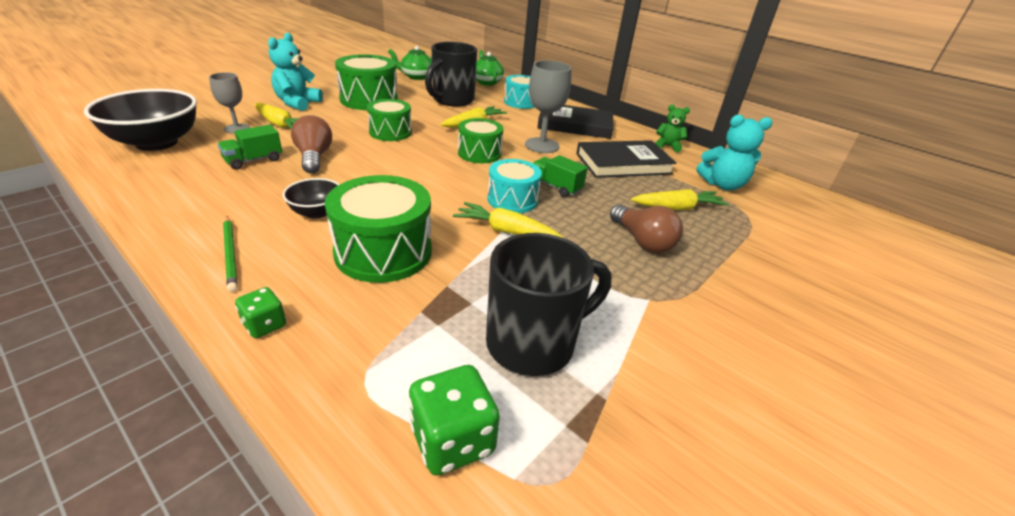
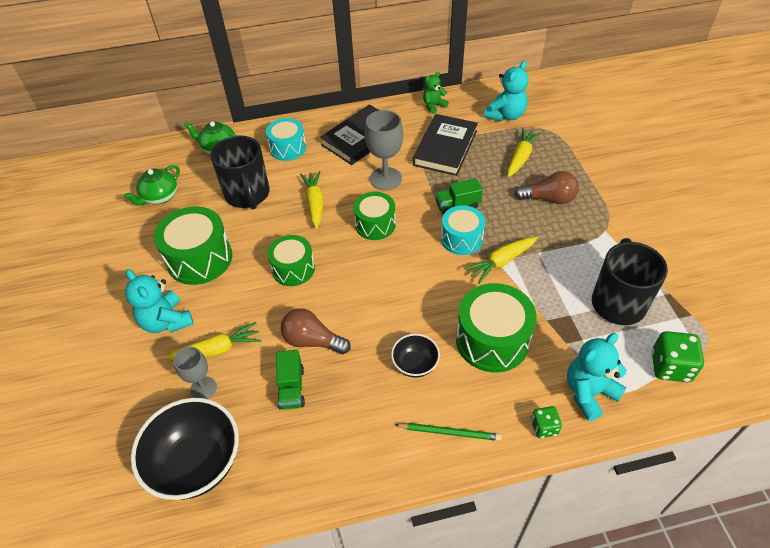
camera: 50 degrees left, 15 degrees up
(346, 354) = (589, 392): none -> turquoise teddy bear

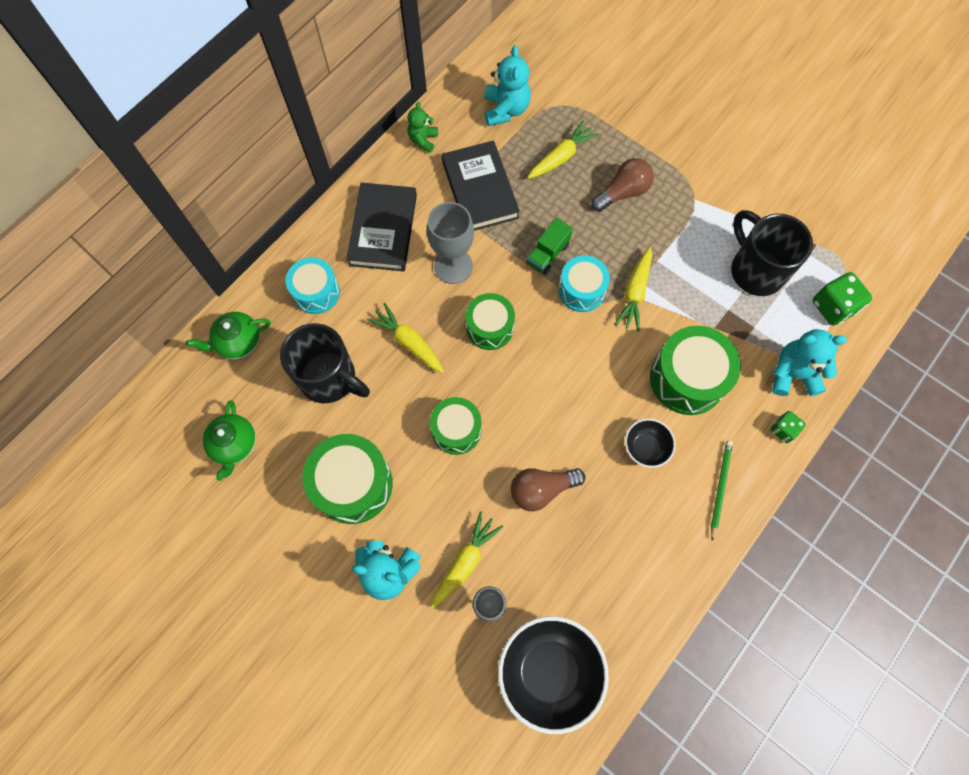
camera: 40 degrees left, 20 degrees up
(291, 388) = (564, 546): green truck -> none
(449, 432) = (720, 488): green pencil -> green pencil turned 45 degrees counterclockwise
(521, 157) = (561, 157): yellow carrot -> yellow carrot turned 60 degrees clockwise
(589, 392) = (793, 374): turquoise teddy bear -> turquoise teddy bear turned 75 degrees clockwise

